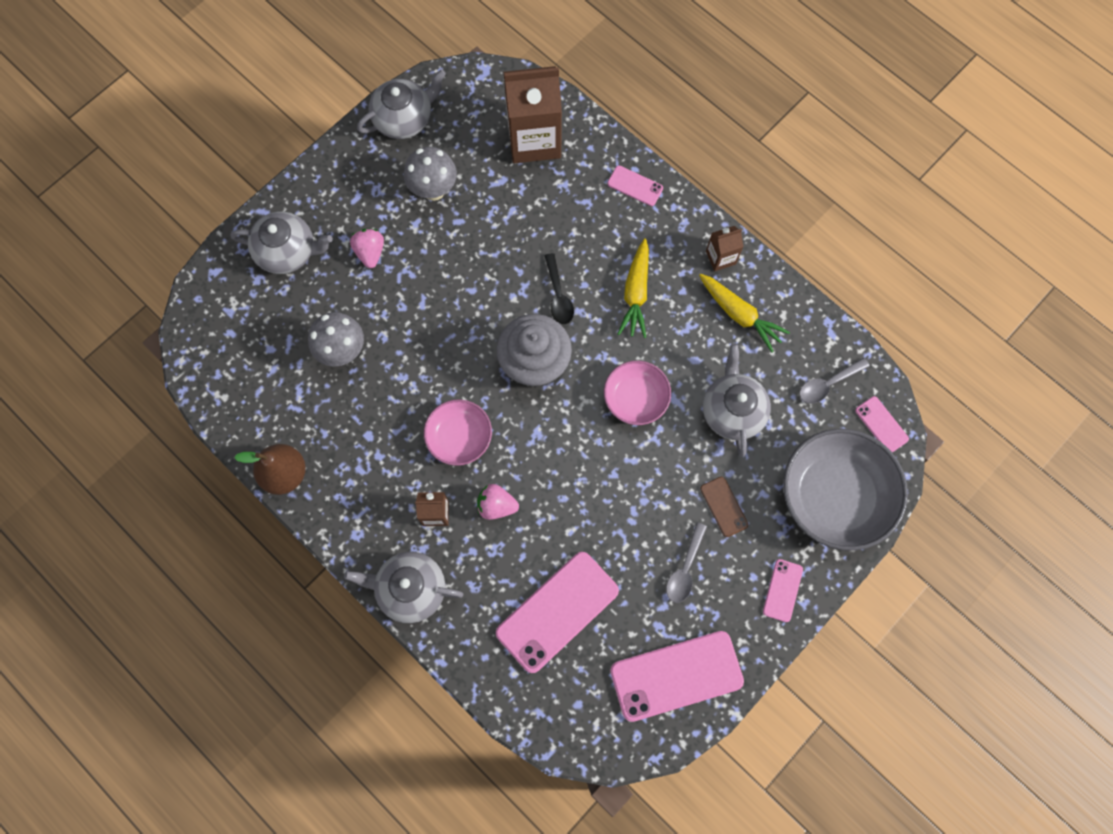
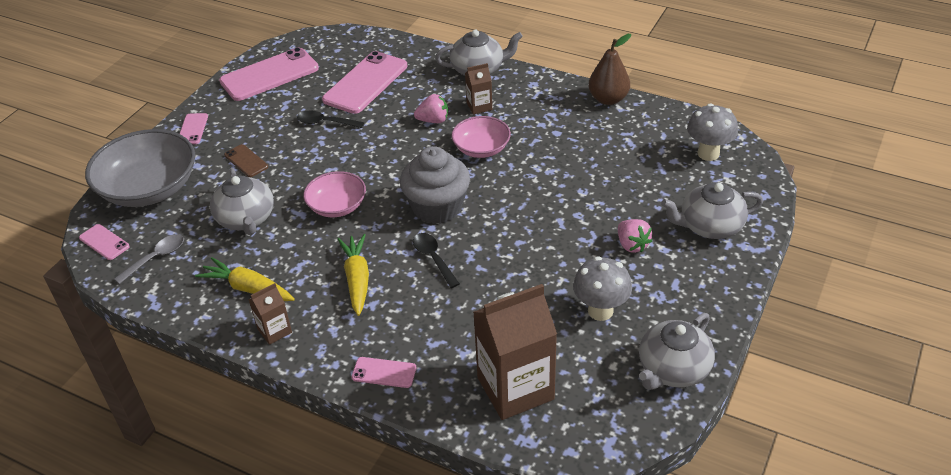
camera: 165 degrees right, 30 degrees down
(343, 351) = (611, 174): grey mushroom -> grey mushroom (708, 153)
(622, 546) = (325, 122): none -> black spoon
(685, 569) = (273, 122): grey spoon -> none

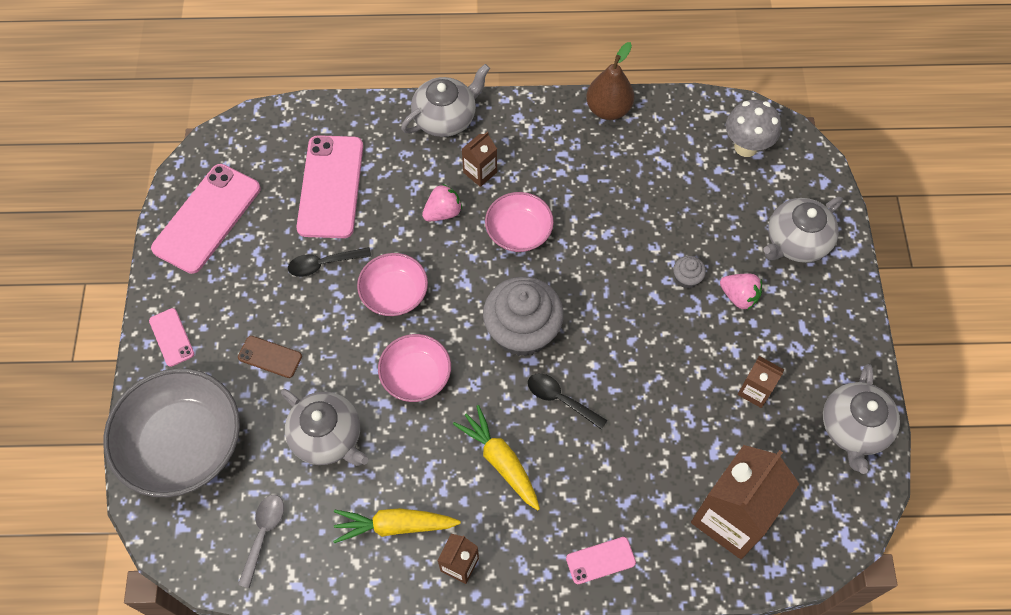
camera: 30 degrees left, 20 degrees up
(104, 242) = (187, 541): pink phone -> none
(361, 154) = (394, 293): none -> pink bowl
(595, 219) = (686, 278): none -> grey cupcake
(600, 311) = (755, 391): grey mushroom -> brown carton

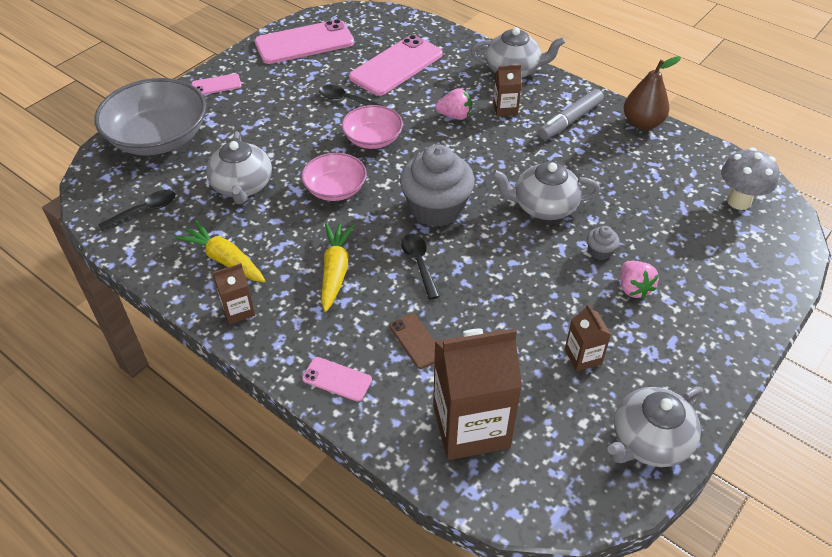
camera: 40 degrees right, 15 degrees down
(172, 337) = (216, 85): pink phone -> pink phone turned 60 degrees clockwise
(263, 534) = (144, 210): grey spoon -> black spoon
(270, 357) = (258, 126): brown phone -> brown phone (416, 341)
(519, 231) = (497, 154): pink bowl -> none
(547, 148) = (570, 120): none -> grey marker
(796, 241) = (724, 283): grey teapot -> grey teapot (543, 206)

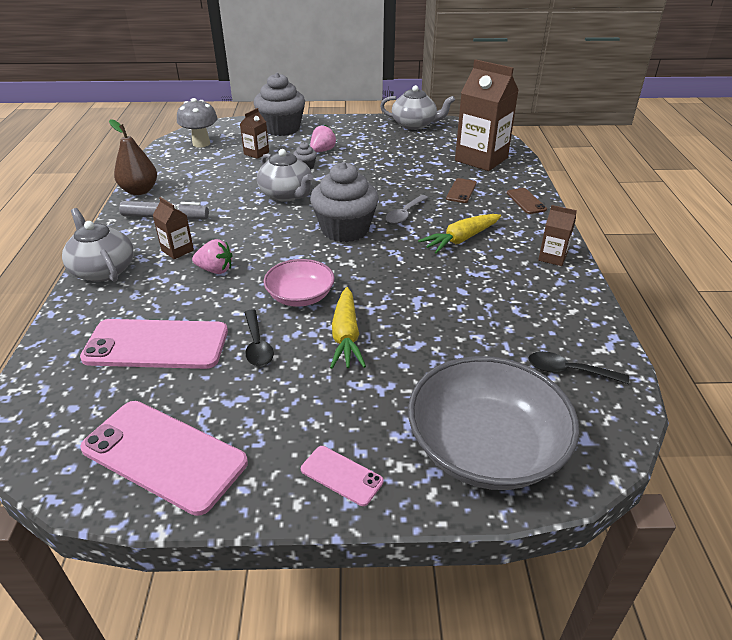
camera: 130 degrees left, 10 degrees down
(225, 259) = (531, 290): yellow carrot -> yellow carrot (346, 336)
(242, 186) = (456, 332): grey teapot -> none
(335, 189) = (388, 282): pink bowl -> none
(337, 379) = (526, 201): pink phone -> brown phone
(419, 263) = (405, 214): black spoon -> grey spoon
(454, 116) = (215, 270): pink strawberry -> pink strawberry turned 135 degrees clockwise
(583, 356) = (392, 149): brown carton -> brown carton (256, 153)
(740, 288) = (281, 129): none -> grey cupcake

